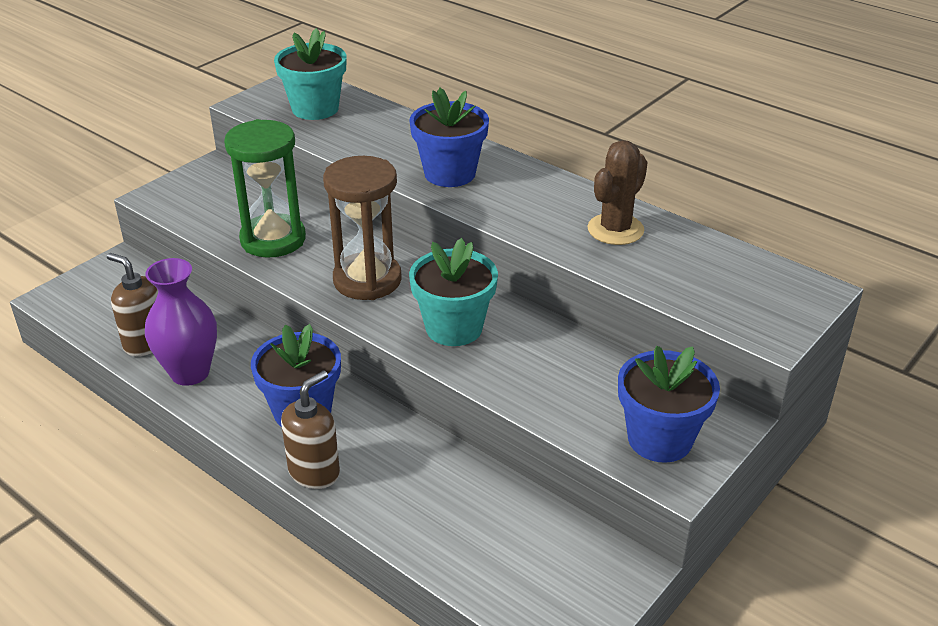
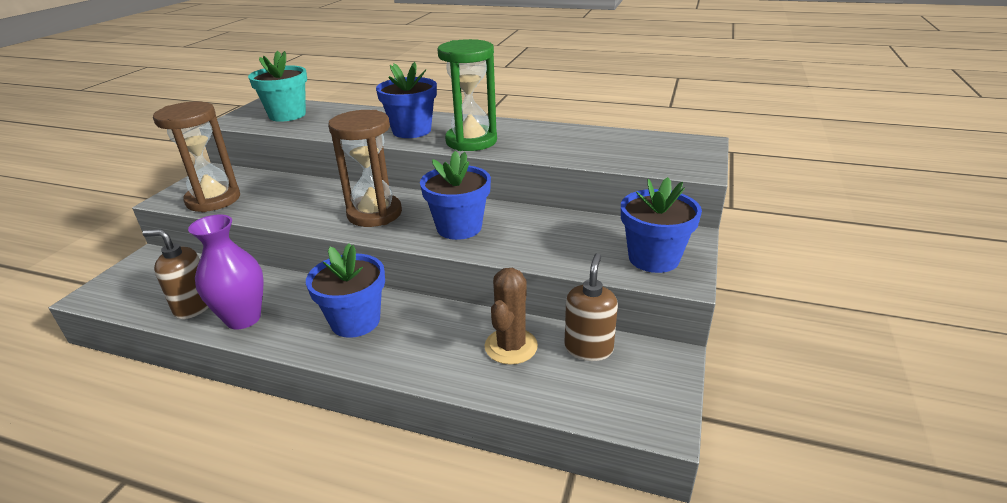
camera: 20 degrees left, 5 degrees down
(200, 211) = (213, 200): none -> brown hourglass
(273, 239) = (284, 205): green hourglass -> green hourglass (471, 141)
(314, 472) = (387, 361): brown soap dispenser -> brown soap dispenser (588, 348)
(454, 328) = (459, 227): turquoise flower pot -> blue flower pot
(615, 229) = (550, 138): brown cactus -> brown cactus (511, 346)

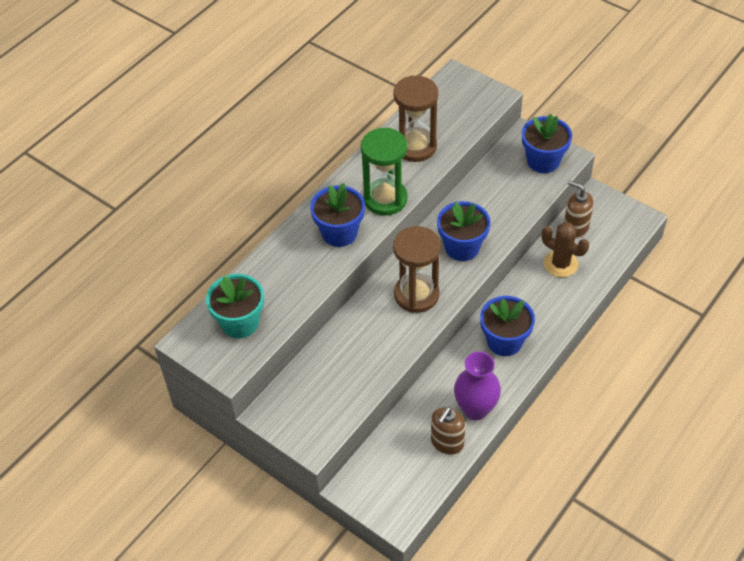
camera: 70 degrees left, 20 degrees up
(213, 200) = (334, 408): brown hourglass -> brown hourglass (415, 146)

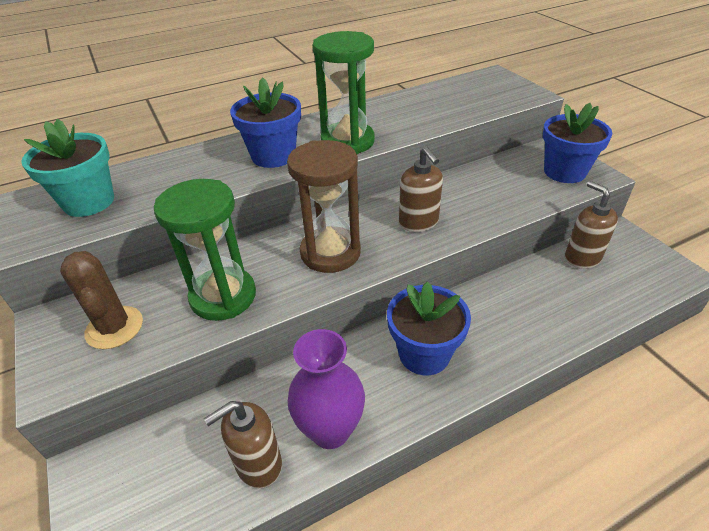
camera: 25 degrees right, 10 degrees down
(369, 354) = (223, 296): none -> green hourglass
(415, 146) = (414, 111): brown hourglass -> none
(462, 247) = (418, 222): blue flower pot -> brown soap dispenser
(560, 264) = (546, 289): brown cactus -> brown cactus (114, 327)

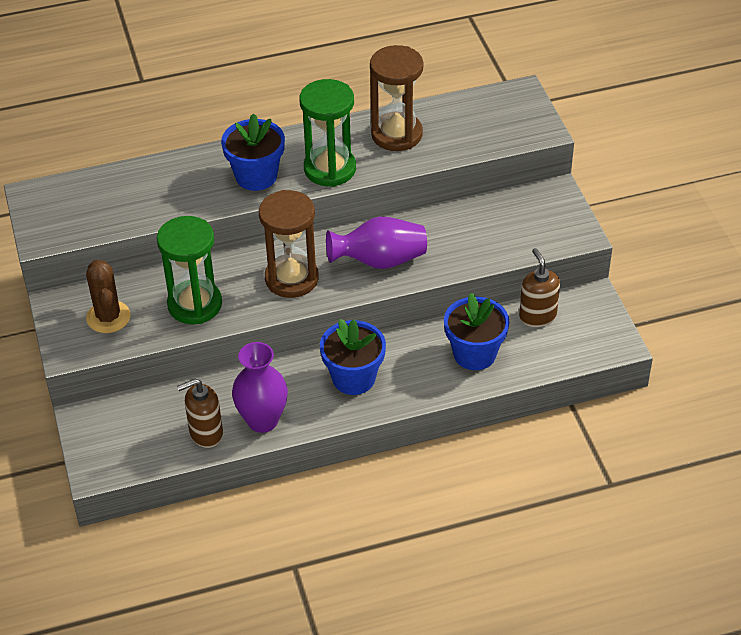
camera: 10 degrees right, 5 degrees up
(89, 202) = (91, 204): turquoise flower pot -> none
(401, 111) = (396, 134): none -> brown hourglass
(418, 222) = (380, 261): brown soap dispenser -> purple vase
(564, 172) = (548, 225): blue flower pot -> blue flower pot (474, 354)

